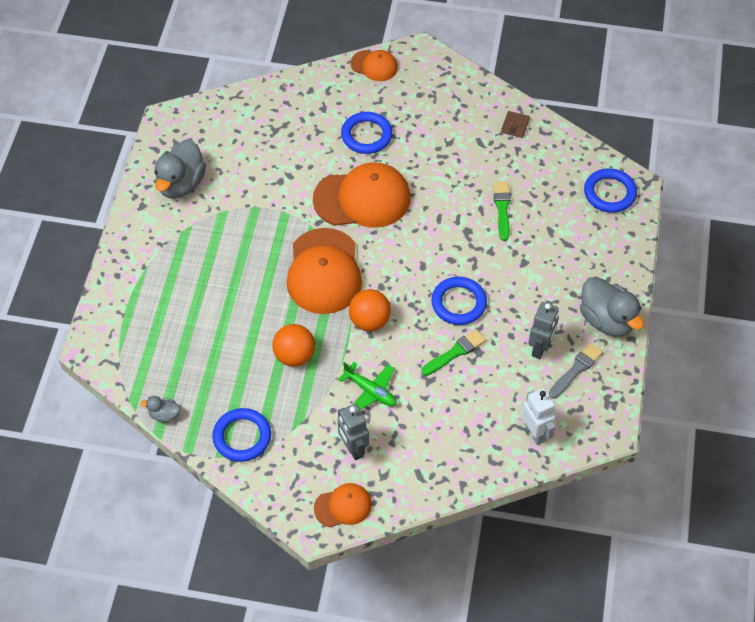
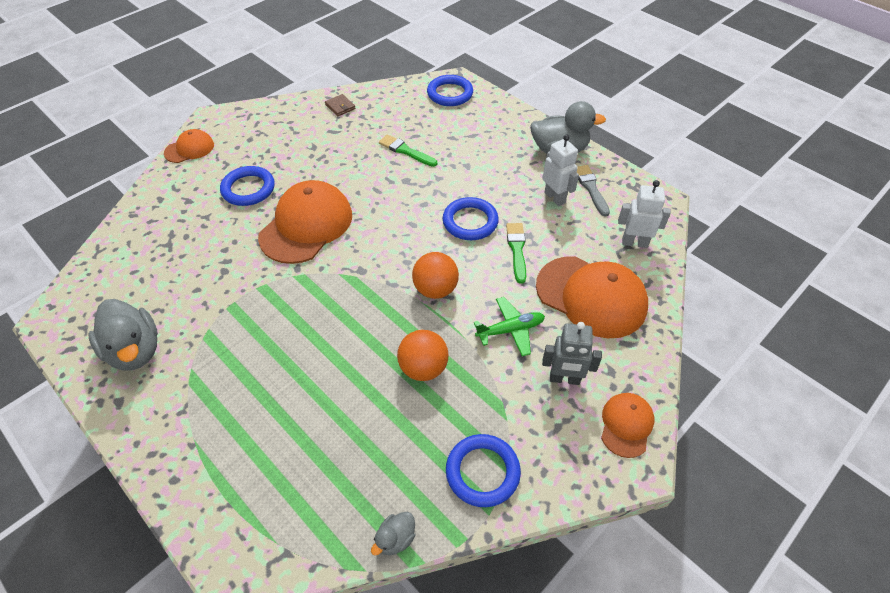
camera: 55 degrees left, 5 degrees down
(324, 271) = (352, 293): orange cap -> orange cap (591, 296)
(540, 348) = (555, 198): grey robot -> white robot

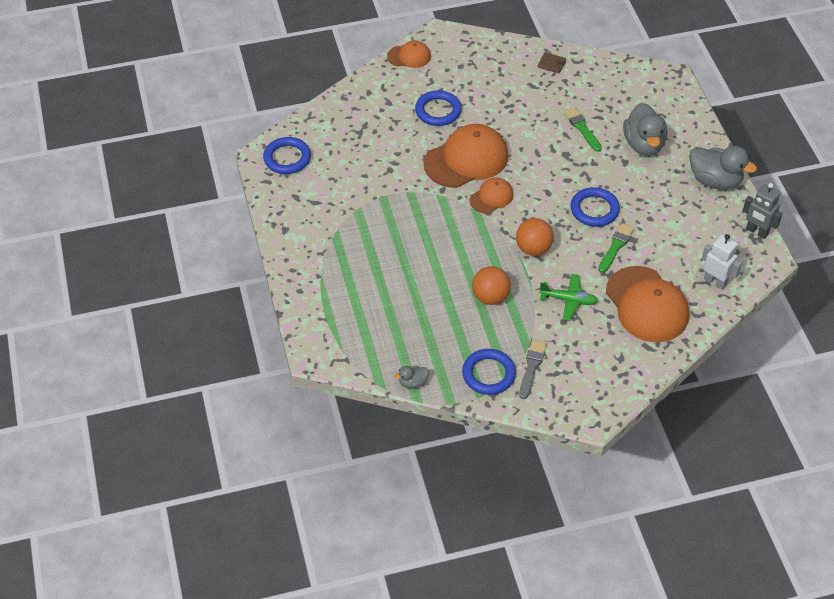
camera: 30 degrees right, 0 degrees up
(135, 350) = (307, 201): grey duck -> grey duck (643, 144)
(340, 107) = (551, 64): brown wallet -> brown wallet turned 60 degrees counterclockwise
(450, 94) = (656, 88): blue ring -> blue ring (287, 158)
(555, 198) = (678, 219): white robot -> none
(564, 379) = (583, 348): grey robot -> grey robot (756, 232)
(591, 188) = (715, 224): grey brush -> grey brush (532, 367)
(626, 425) = (604, 393): orange cap -> orange cap (491, 197)

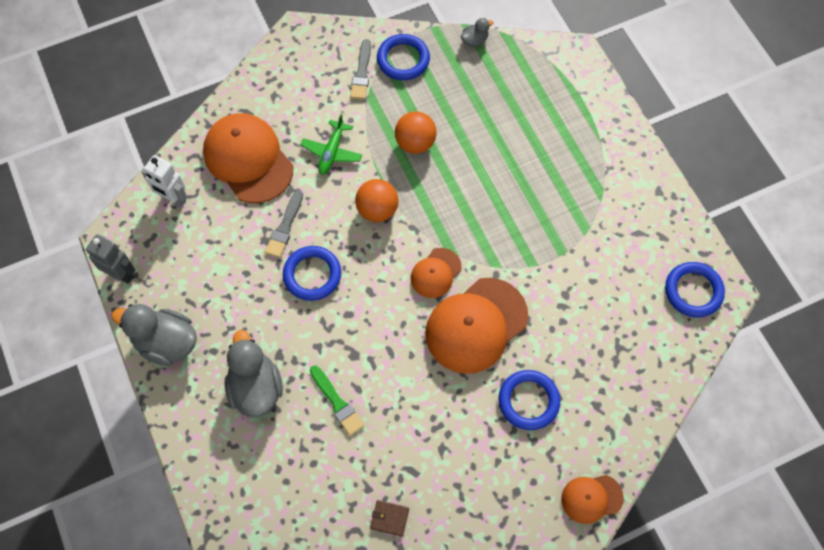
camera: 170 degrees right, 15 degrees up
(568, 300) = (332, 152): green plane -> green plane turned 75 degrees counterclockwise
(615, 247) = (285, 227): green brush -> grey brush

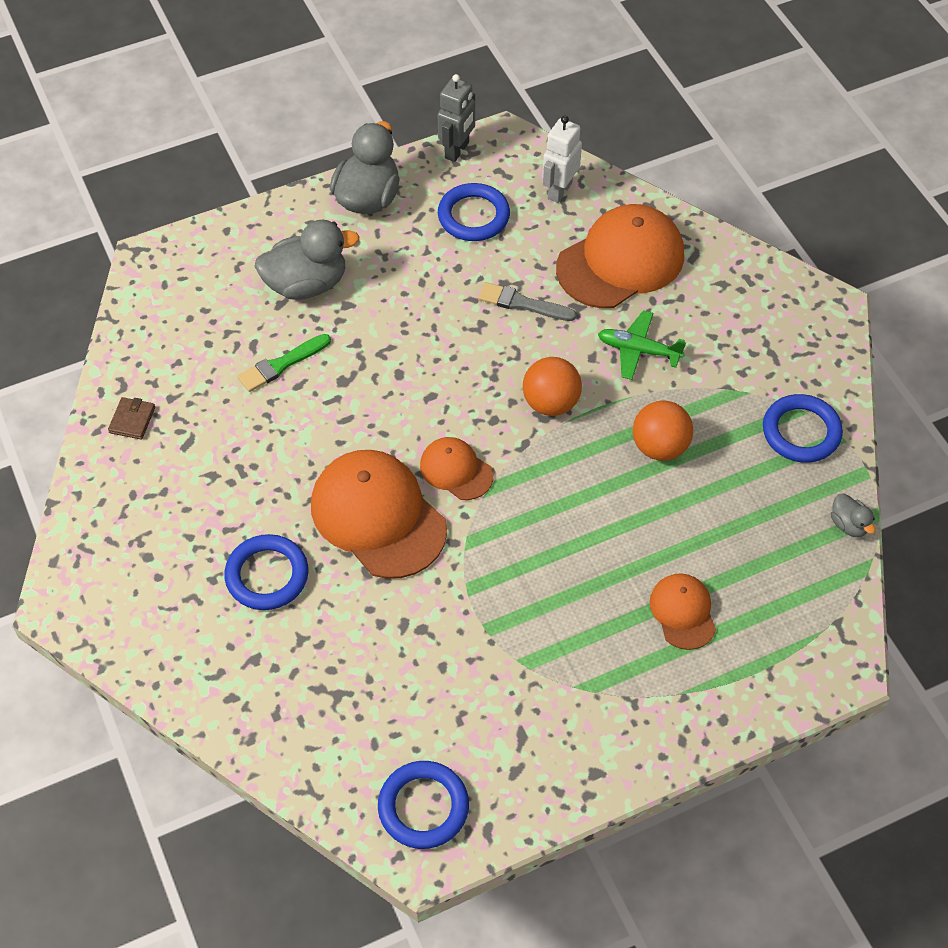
camera: 90 degrees right, 10 degrees down
(312, 275) = (454, 334): blue ring -> blue ring (473, 216)
(362, 73) = (771, 382): grey brush -> none
(591, 498) = (127, 644): orange cap -> orange cap (683, 612)

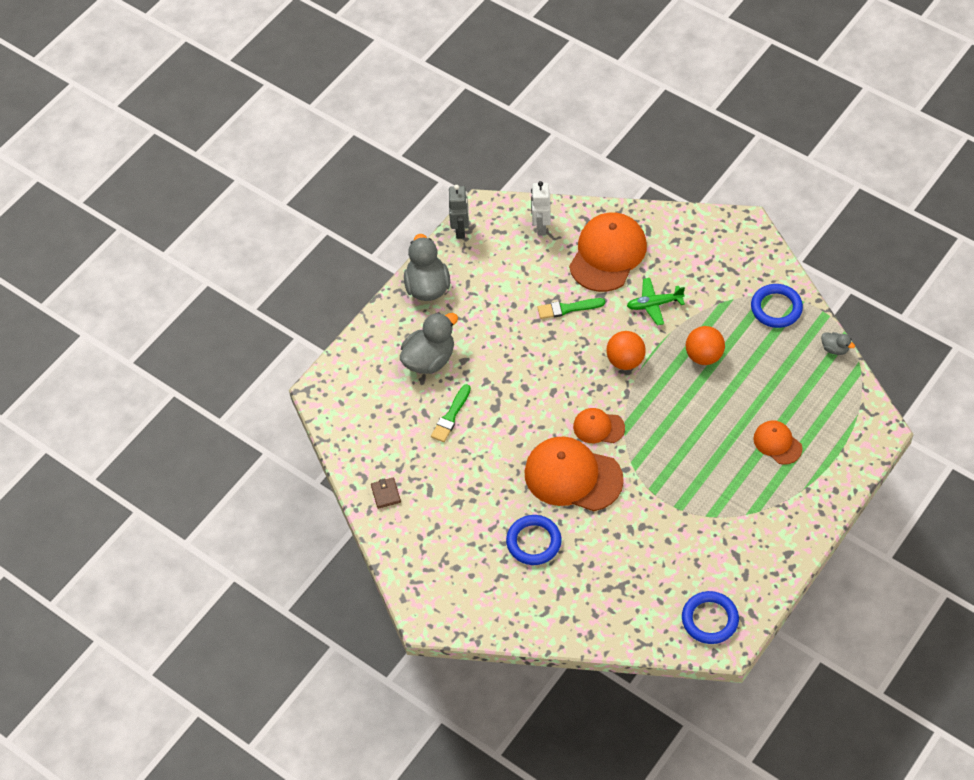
camera: 25 degrees left, 0 degrees up
(473, 216) = (500, 268): blue ring -> none
(522, 303) = (568, 308): grey brush -> green brush

